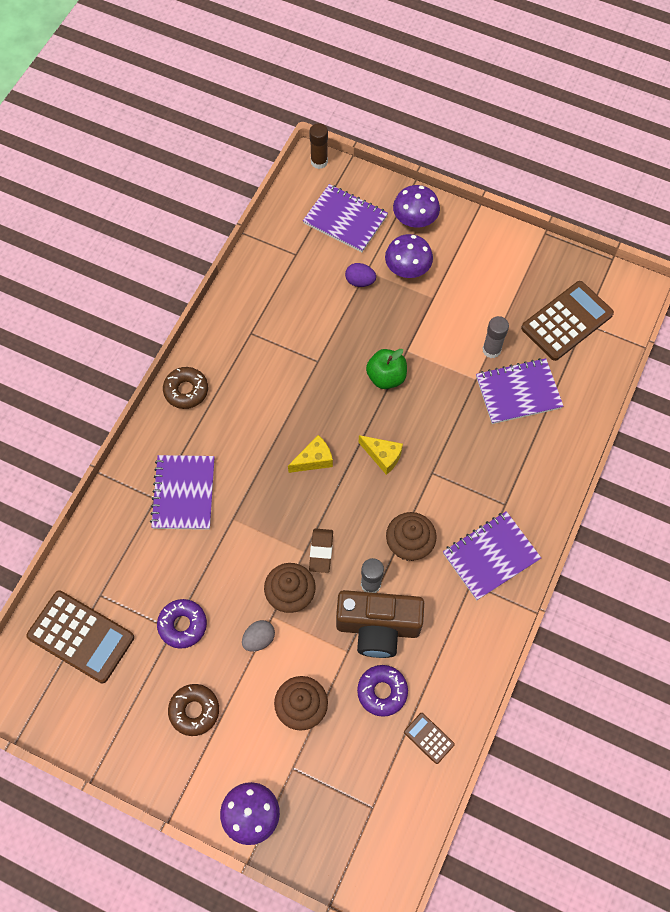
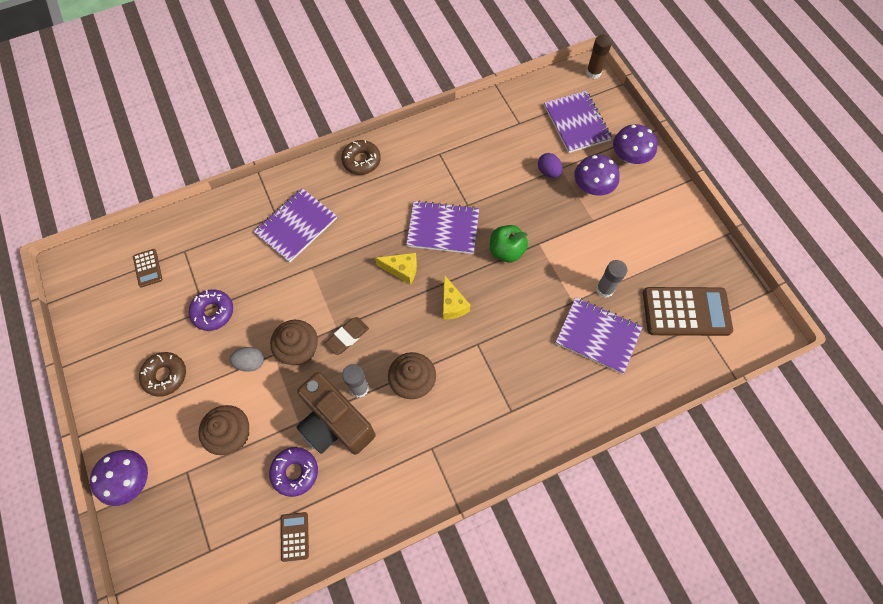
camera: 40 degrees right, 0 degrees up
(81, 636) = (148, 268): brown calculator -> brown calculator, size x0.47
(490, 556) = (464, 441): purple notebook -> purple notebook (443, 229)

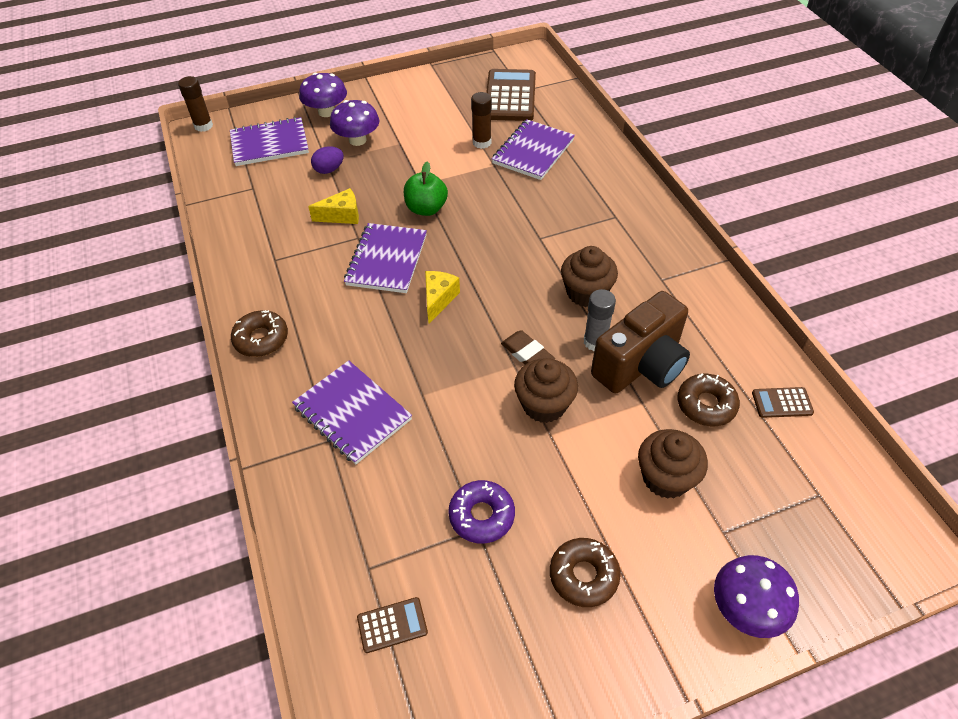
camera: 85 degrees left, 15 degrees down
(250, 362) = (562, 461): grey egg -> none
(295, 472) = (706, 405): purple donut -> brown donut
(452, 304) = (490, 256): yellow cheese -> yellow cheese (342, 216)
(605, 289) = (482, 142): grey glue stick -> brown glue stick

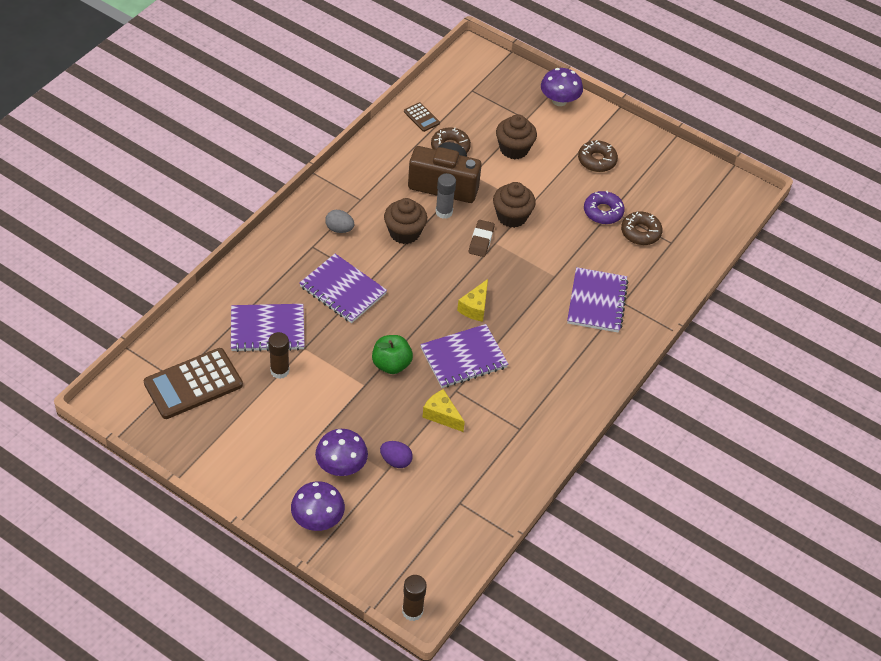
camera: 130 degrees left, 0 degrees up
(261, 339) = (589, 386): brown donut -> brown donut (640, 232)
(269, 144) = (396, 532): purple notebook -> purple notebook (343, 290)
(392, 625) = (686, 218): brown calculator -> none
(438, 299) = (475, 307): yellow cheese -> yellow cheese turned 45 degrees counterclockwise
(626, 245) = (339, 229): none -> grey egg

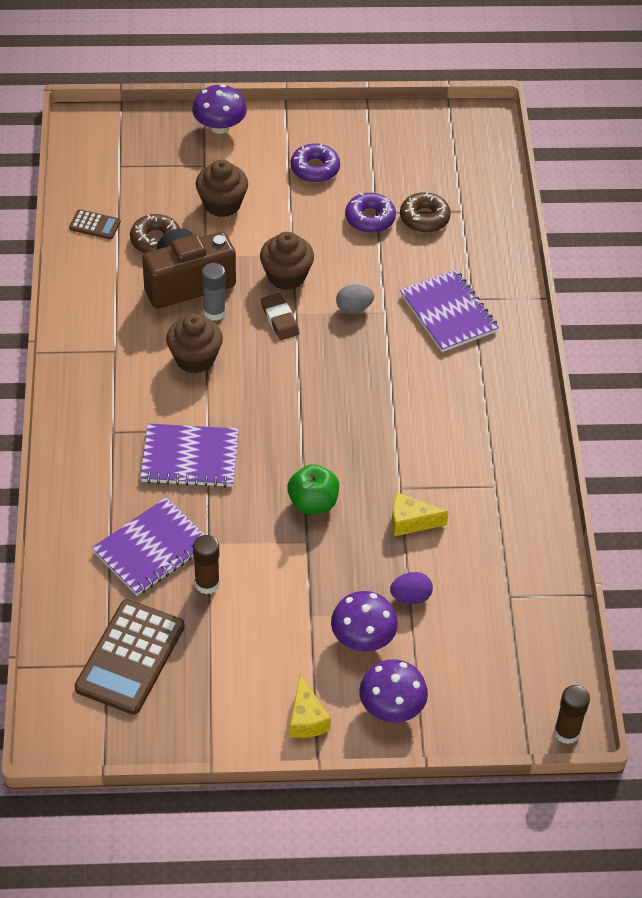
camera: 35 degrees left, 0 degrees up
(339, 229) = (123, 396): grey egg -> grey egg (354, 308)
(463, 358) = (377, 450): purple notebook -> none
(475, 307) = (339, 392): yellow cheese -> yellow cheese (306, 719)
(597, 160) = (315, 168): brown donut -> purple donut

